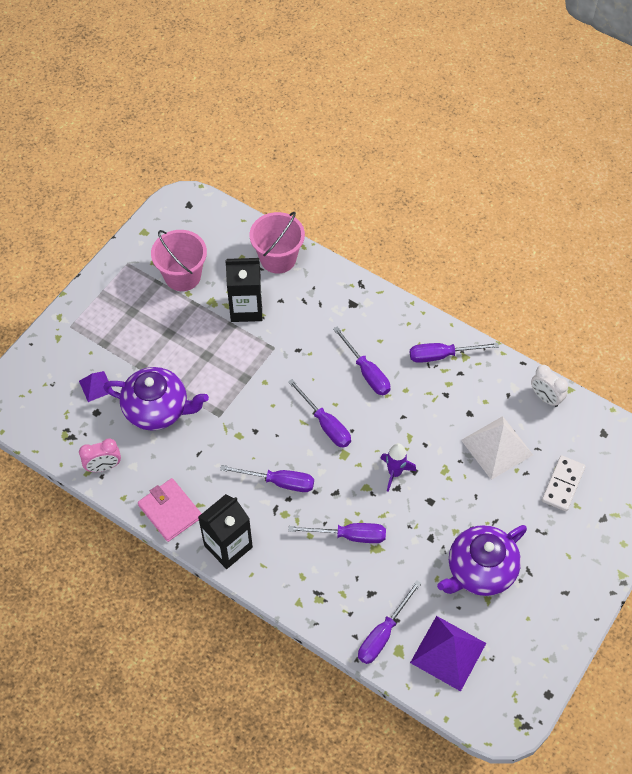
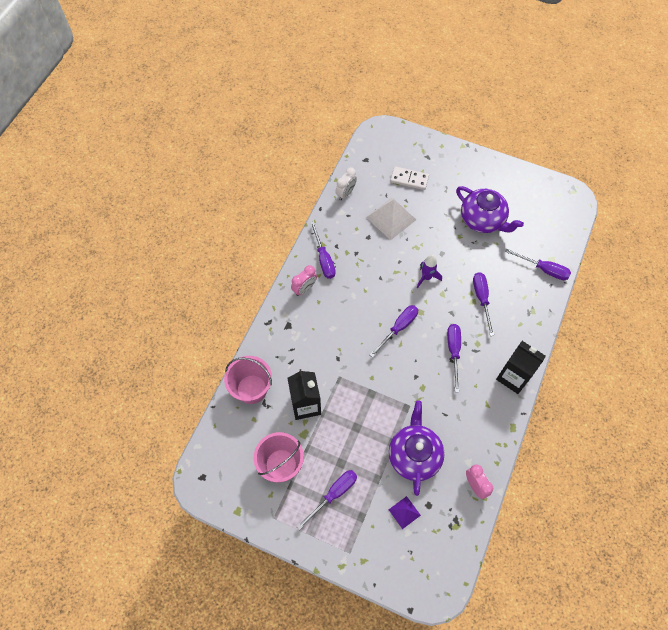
camera: 100 degrees left, 5 degrees up
(170, 511) = (498, 424): pink wallet -> none
(366, 372) = (348, 307): purple screwdriver -> purple screwdriver (334, 494)
(401, 328) = (304, 289): none -> pink clock
(448, 652) = (543, 232): purple pyramid -> none

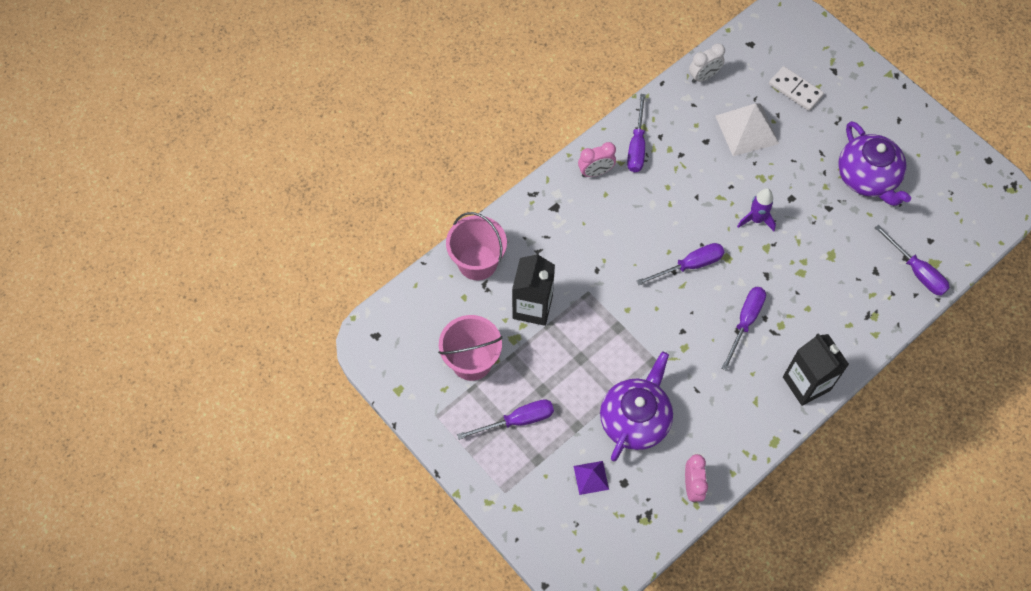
camera: 25 degrees right, 0 degrees up
(481, 299) = (814, 274): purple screwdriver -> none

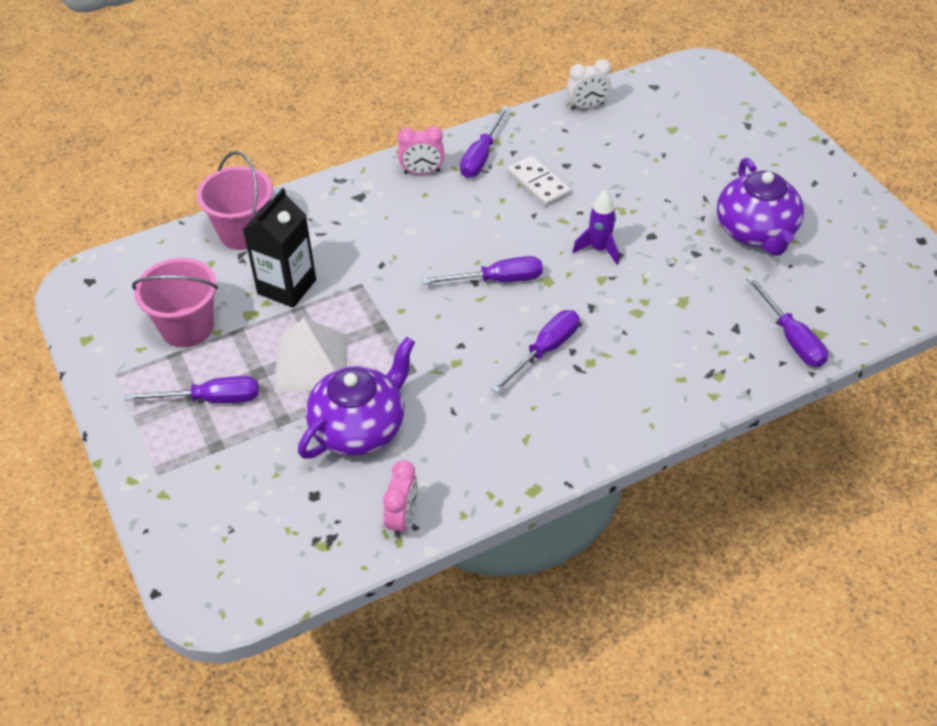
camera: 15 degrees right, 15 degrees down
(591, 477) = (274, 480): purple pyramid -> none
(747, 129) = (620, 162): white pyramid -> white pyramid (311, 362)
(795, 90) = (693, 135): white domino -> white domino (538, 183)
(806, 383) = (601, 432): black carton -> none

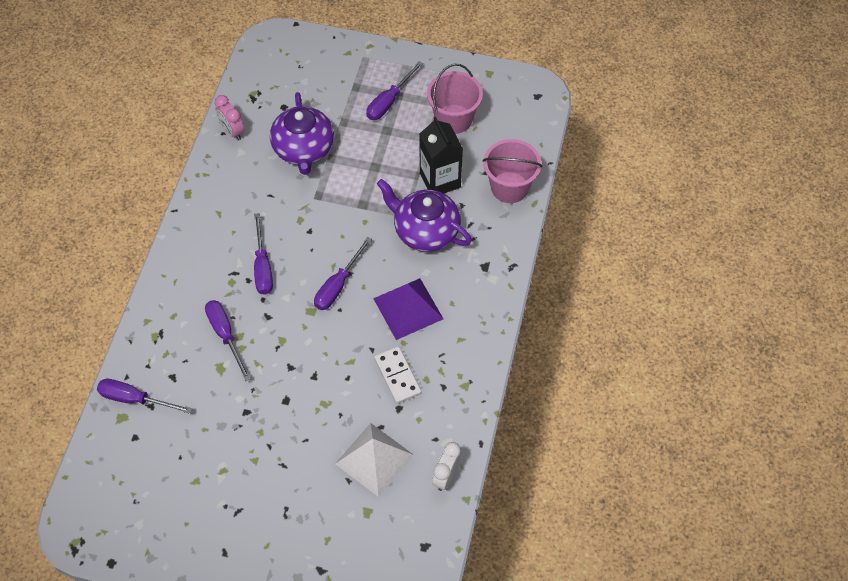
camera: 130 degrees right, 10 degrees up
(311, 362) = (369, 156): white pyramid -> white pyramid (374, 459)
(422, 172) = (475, 317): pink clock -> none
(464, 218) = (408, 308): none -> purple pyramid
(481, 156) = (457, 364): purple screwdriver -> purple screwdriver (225, 335)
(538, 183) = (397, 376): white domino -> white domino turned 60 degrees clockwise
(599, 249) = (306, 360): purple rocket -> none
(755, 232) = (225, 465): purple teapot -> purple teapot (425, 231)

